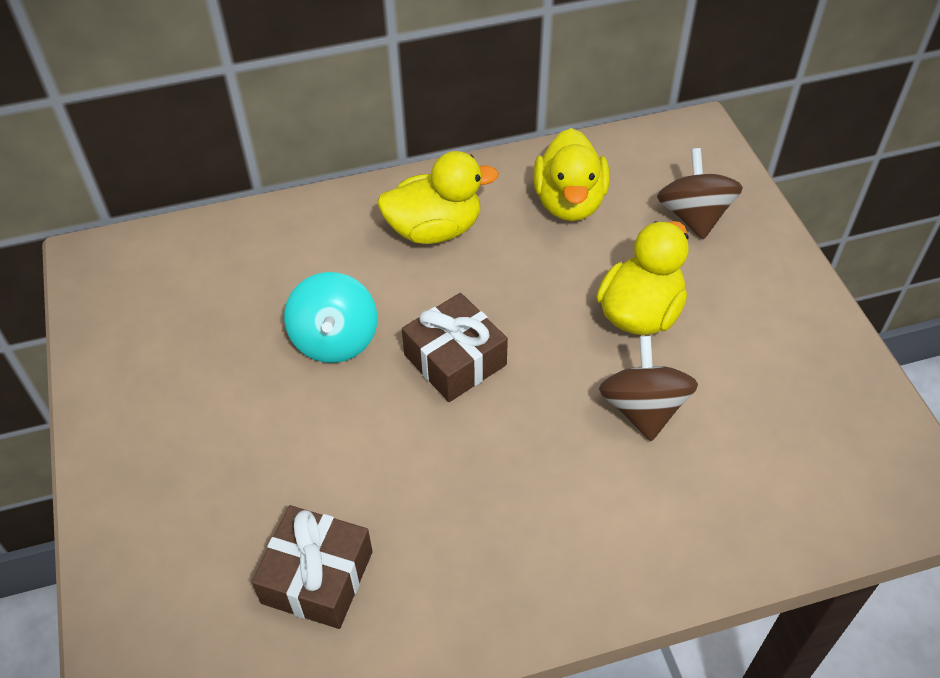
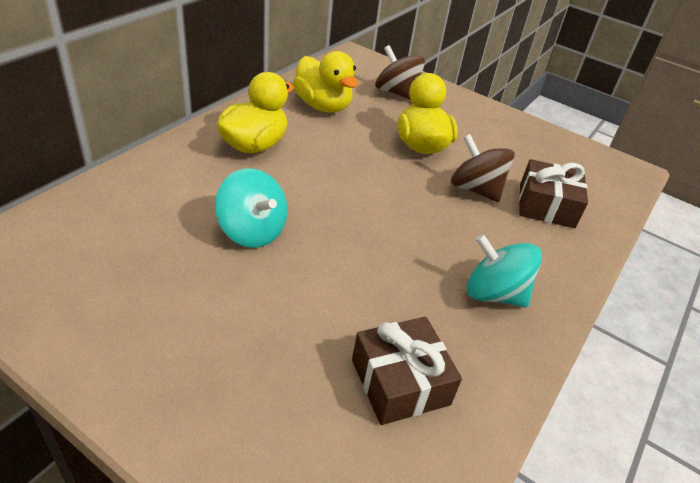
camera: 45 degrees left, 10 degrees down
(455, 360) = (346, 209): brown gift -> brown gift (546, 205)
(513, 549) = (494, 294): none -> turquoise spinning top

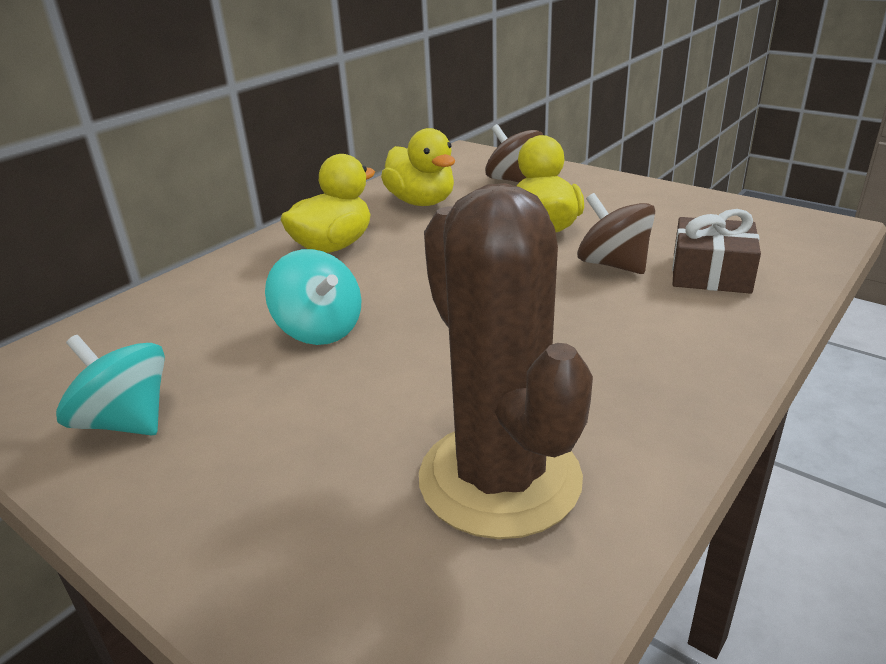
camera: 10 degrees right, 10 degrees down
(400, 382) = (499, 478): brown gift -> brown cactus
(494, 294) = (637, 372): turquoise spinning top -> turquoise spinning top (126, 422)

